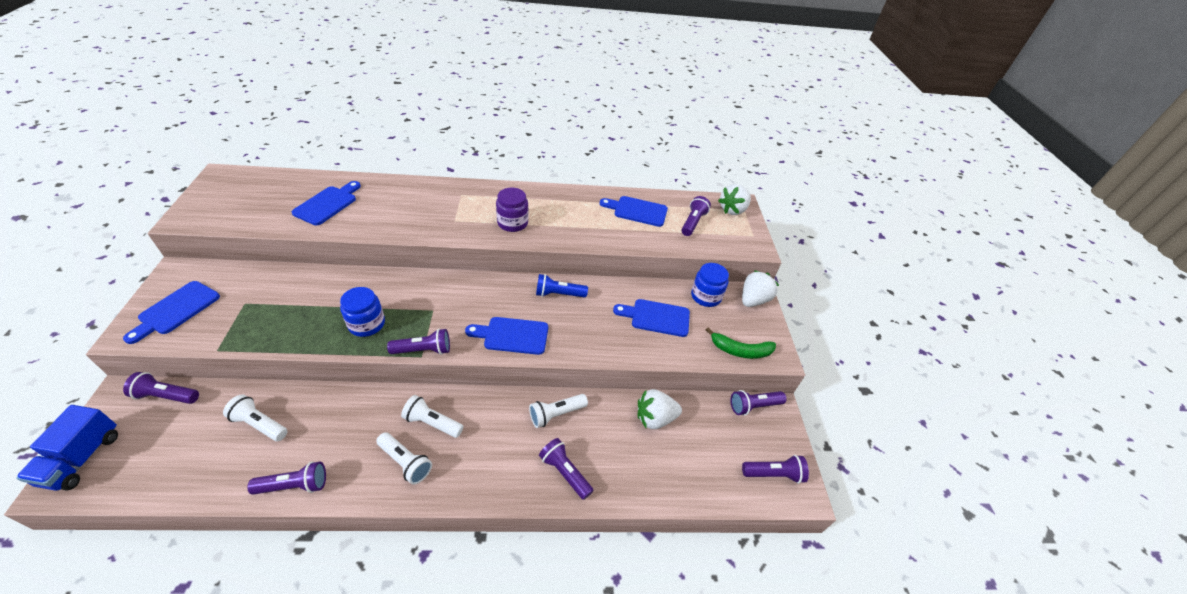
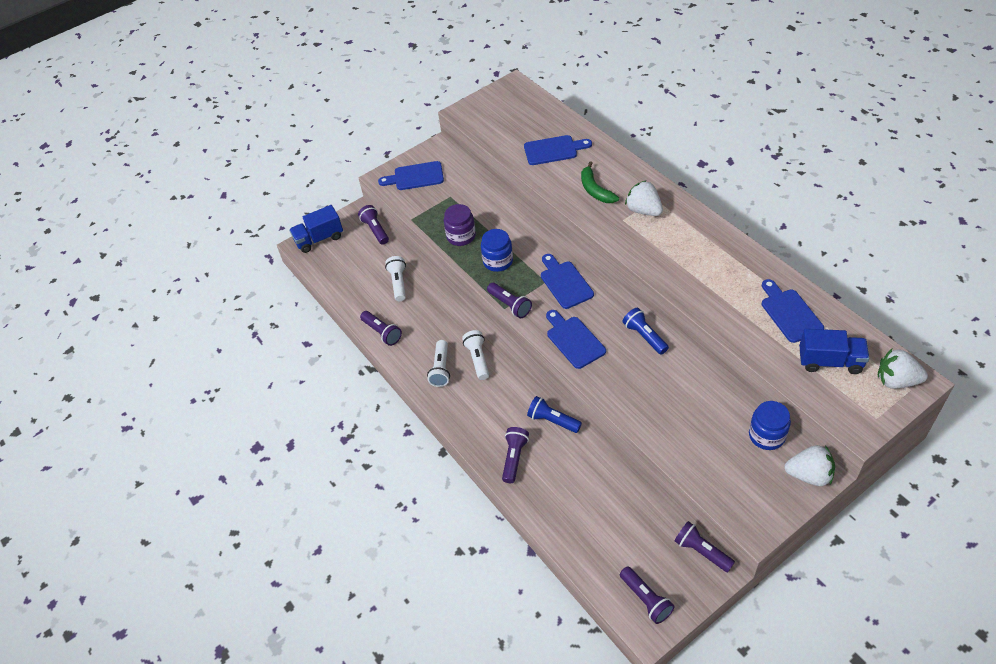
camera: 65 degrees right, 5 degrees up
(512, 223) = (663, 251): purple jar -> purple jar (461, 236)
(556, 414) = (552, 420): white flashlight -> blue flashlight
(655, 418) = (613, 485): white strawberry -> white strawberry (643, 210)
(656, 317) = (697, 415): blue cutting board -> blue cutting board (565, 283)
(693, 222) = (830, 361): purple flashlight -> blue truck
(740, 350) = (729, 497): green banana -> green banana (595, 190)

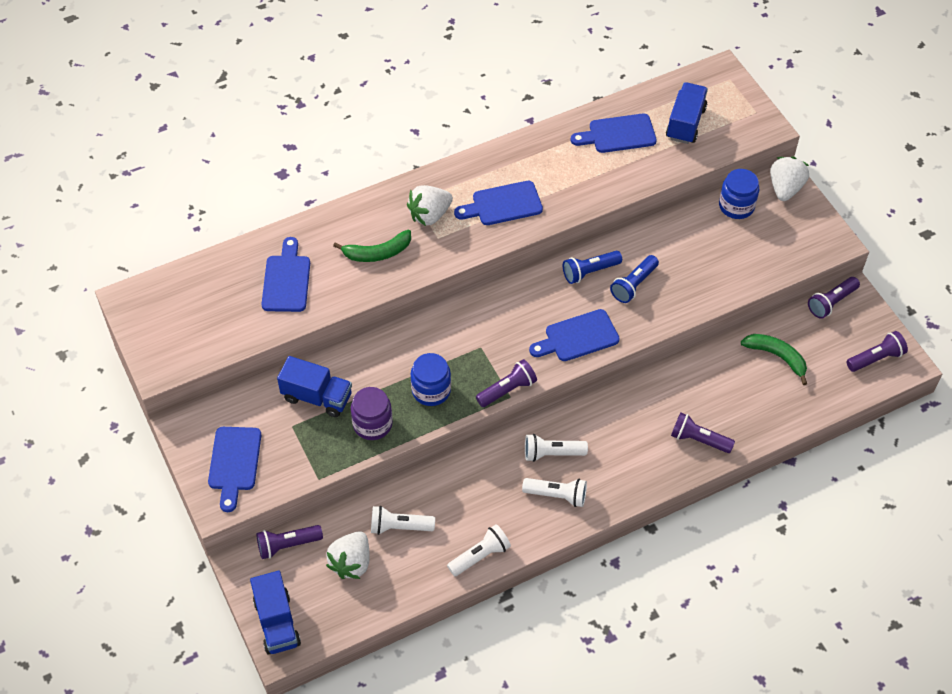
camera: 85 degrees left, 5 degrees up
(382, 333) = (480, 556): purple flashlight -> white flashlight
(476, 203) = (317, 397): none -> blue truck
(552, 420) = (657, 394): blue flashlight -> blue flashlight (633, 285)
(565, 283) = (489, 328): blue cutting board -> blue cutting board (503, 204)
(620, 509) = (776, 357): none -> green banana
(896, 381) = (718, 85): white strawberry -> white strawberry (351, 563)

